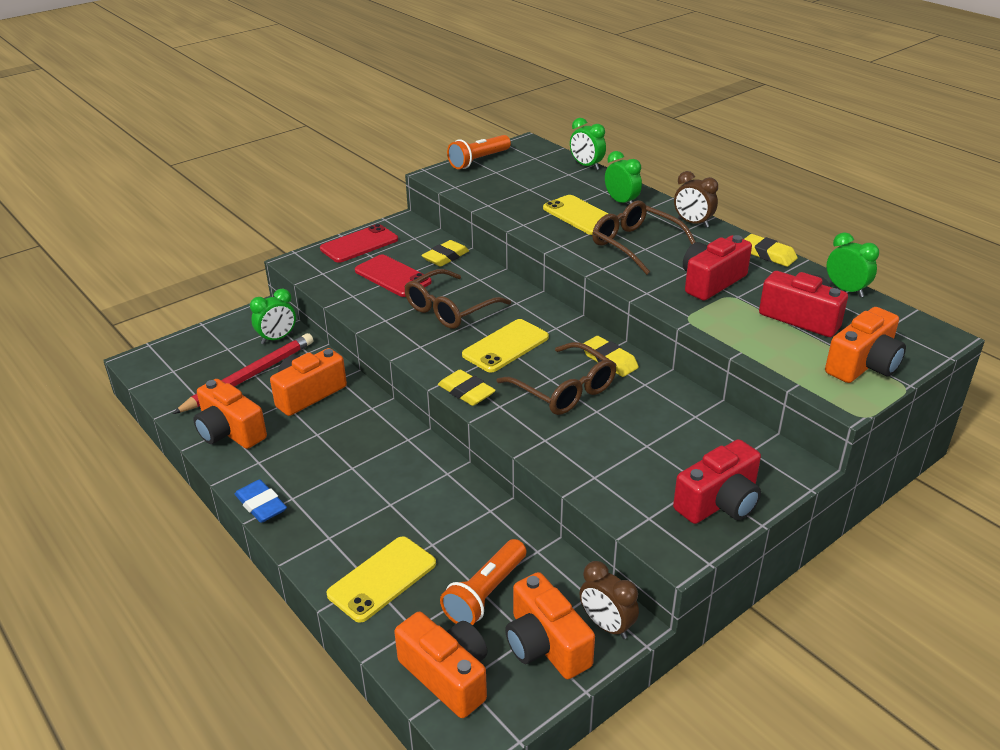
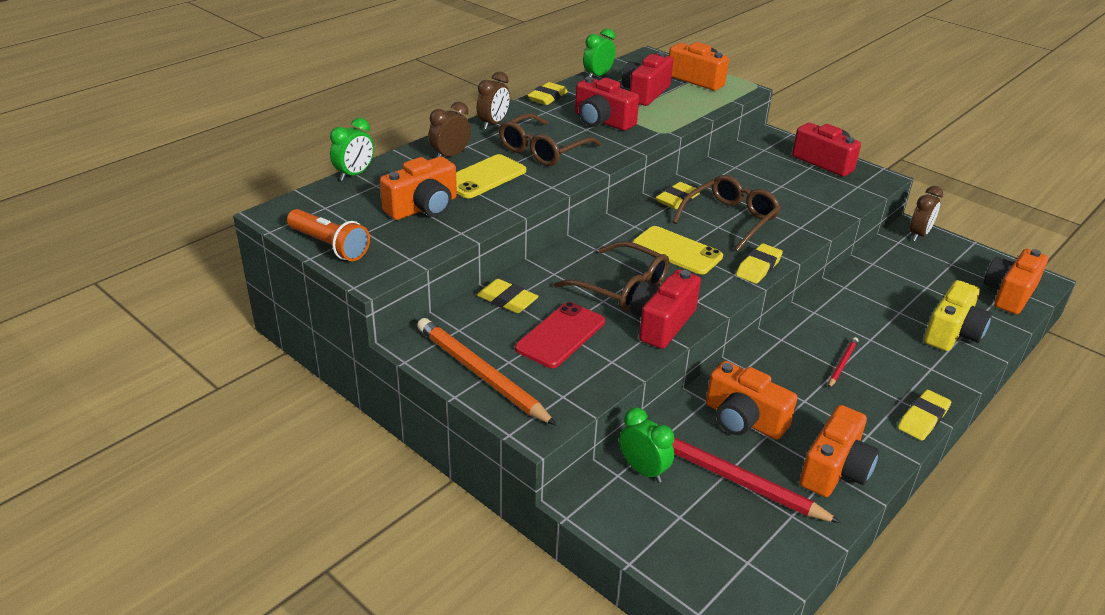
camera: 100 degrees left, 0 degrees up
(261, 505) = (923, 419): blue eraser -> yellow eraser
(357, 471) = (842, 364): none -> red pencil
(359, 244) = (481, 374): red phone -> orange pencil
(382, 579) = (952, 332): yellow phone -> yellow camera
(392, 323) = (662, 323): none -> red camera
(485, 593) = (929, 283): orange flashlight -> none
(545, 644) = (952, 257): orange camera -> orange camera (423, 207)
(621, 202) = (450, 156): green clock -> brown clock

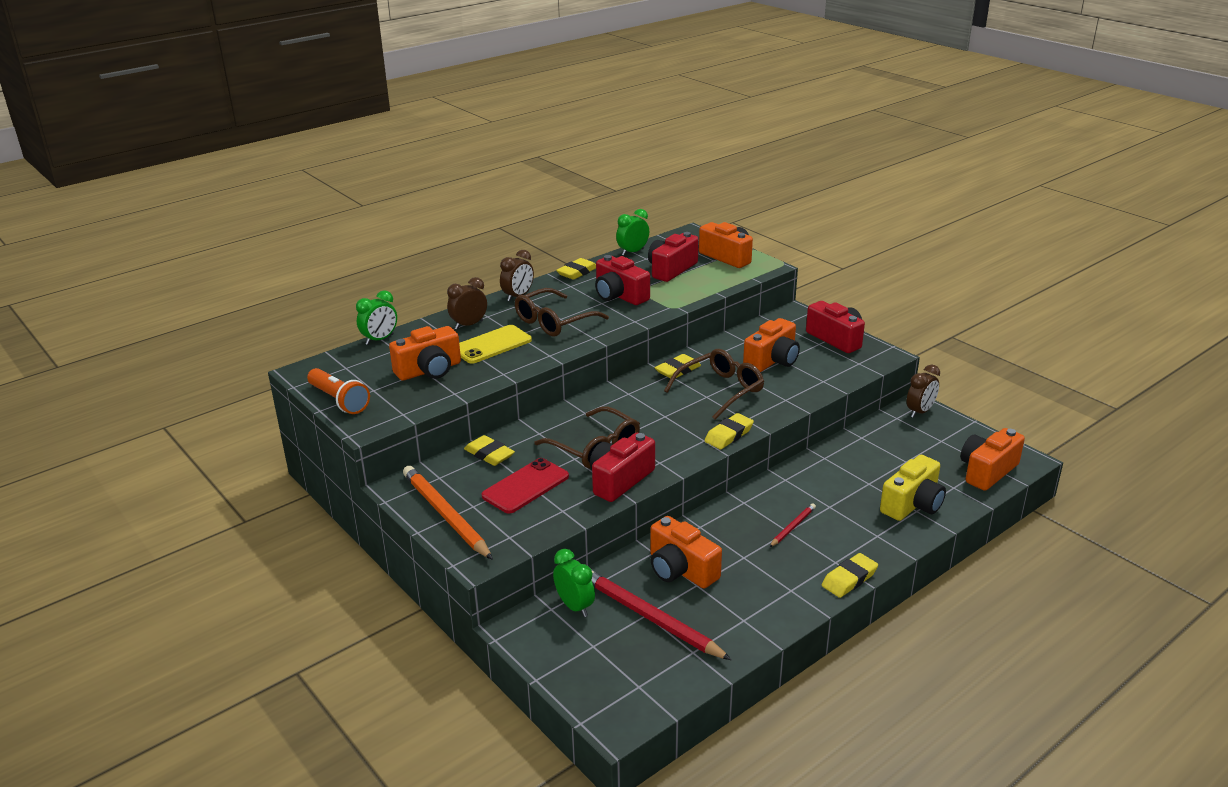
camera: 10 degrees right, 5 degrees down
(677, 251) = (658, 417): yellow phone -> none
(835, 469) = (747, 617): orange camera -> orange camera (772, 360)

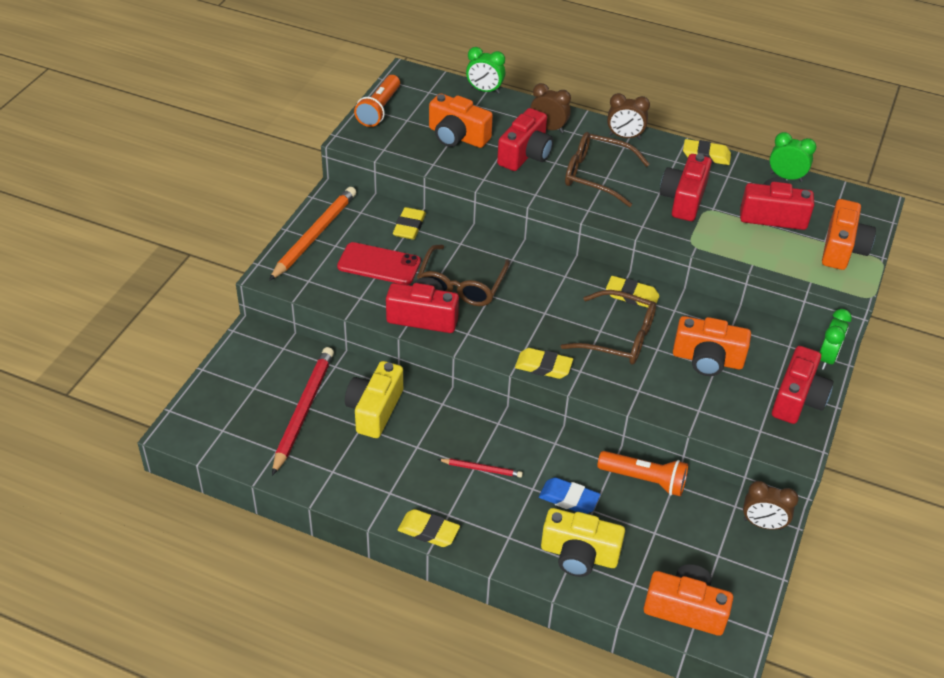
camera: 60 degrees right, 15 degrees up
(492, 345) = (525, 154): yellow phone -> red camera
(574, 606) = (293, 360): green clock -> green clock (827, 358)
(681, 570) = (374, 410): orange camera -> yellow camera
(850, 449) = (644, 480): none -> orange flashlight
(851, 491) = (568, 499): none -> blue eraser

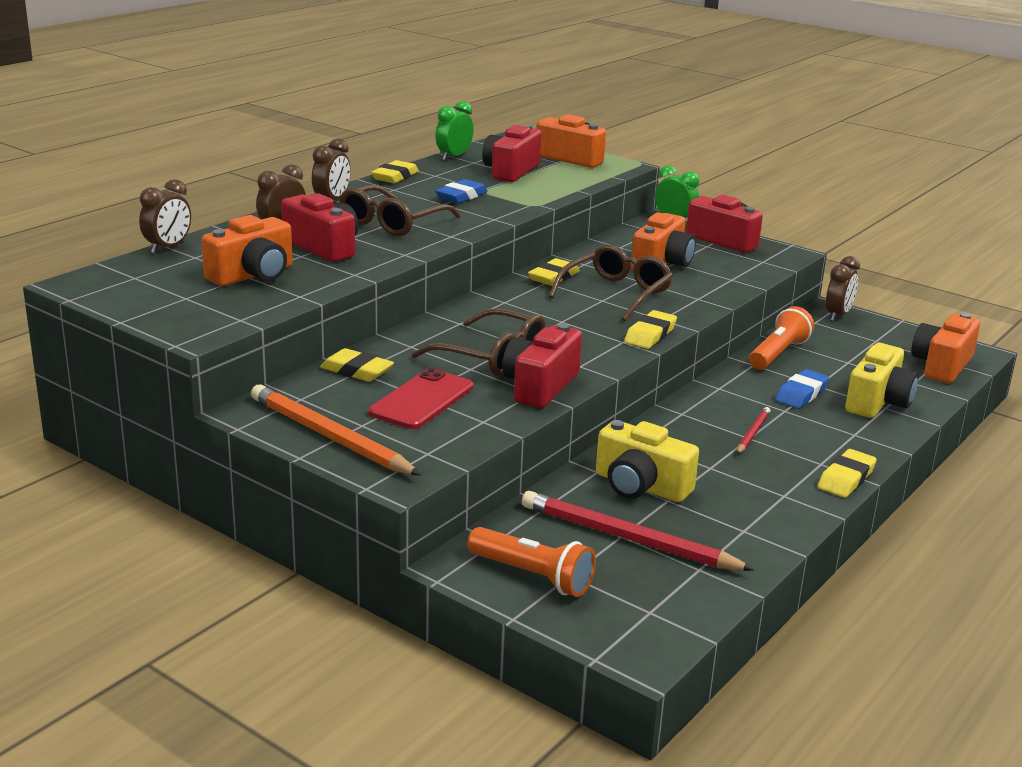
camera: 75 degrees left, 20 degrees down
(379, 109) = (143, 310): orange flashlight -> orange flashlight (532, 576)
(484, 90) = (168, 248): green clock -> brown clock
(683, 199) = (461, 196): red camera -> blue eraser

